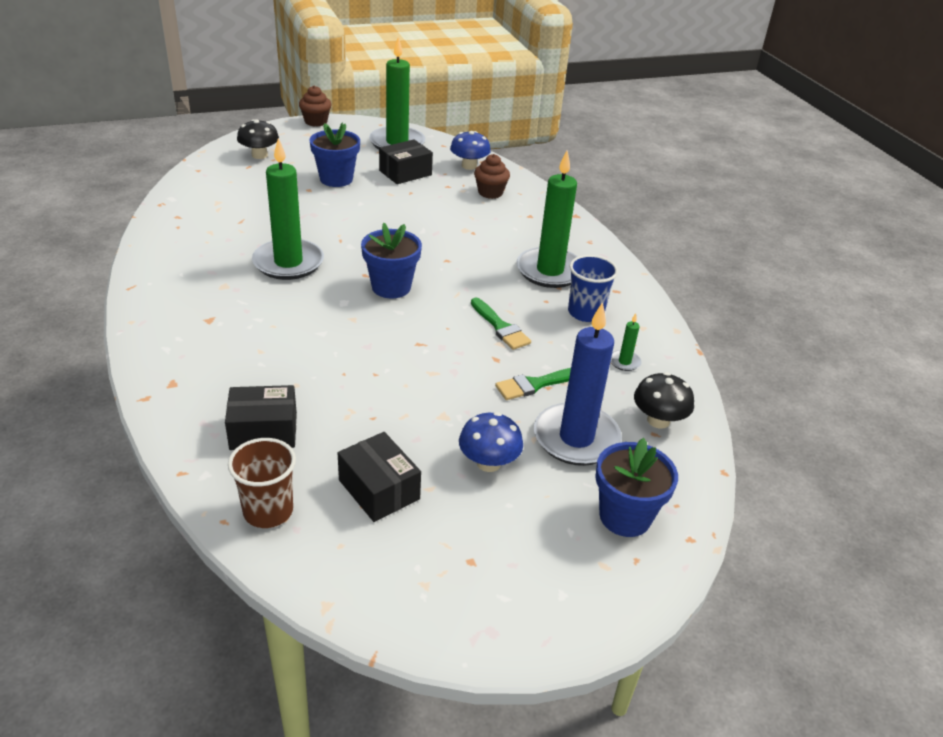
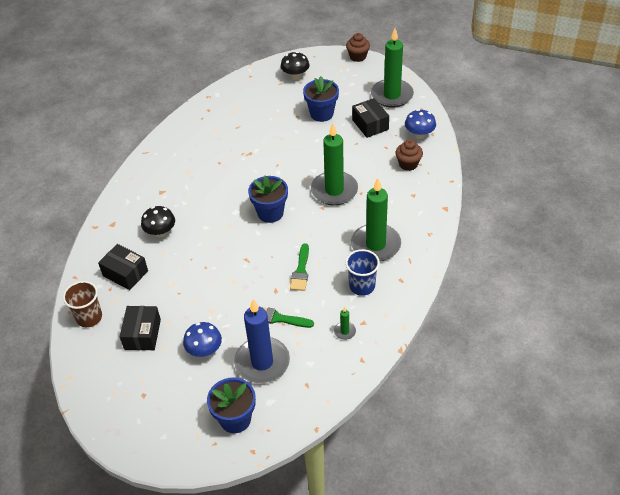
camera: 45 degrees right, 10 degrees up
(288, 263) = (233, 170): green candle -> green candle (334, 190)
(405, 173) = (370, 125): black box -> black box turned 60 degrees clockwise
(658, 420) = (318, 378): black mushroom -> black mushroom (160, 232)

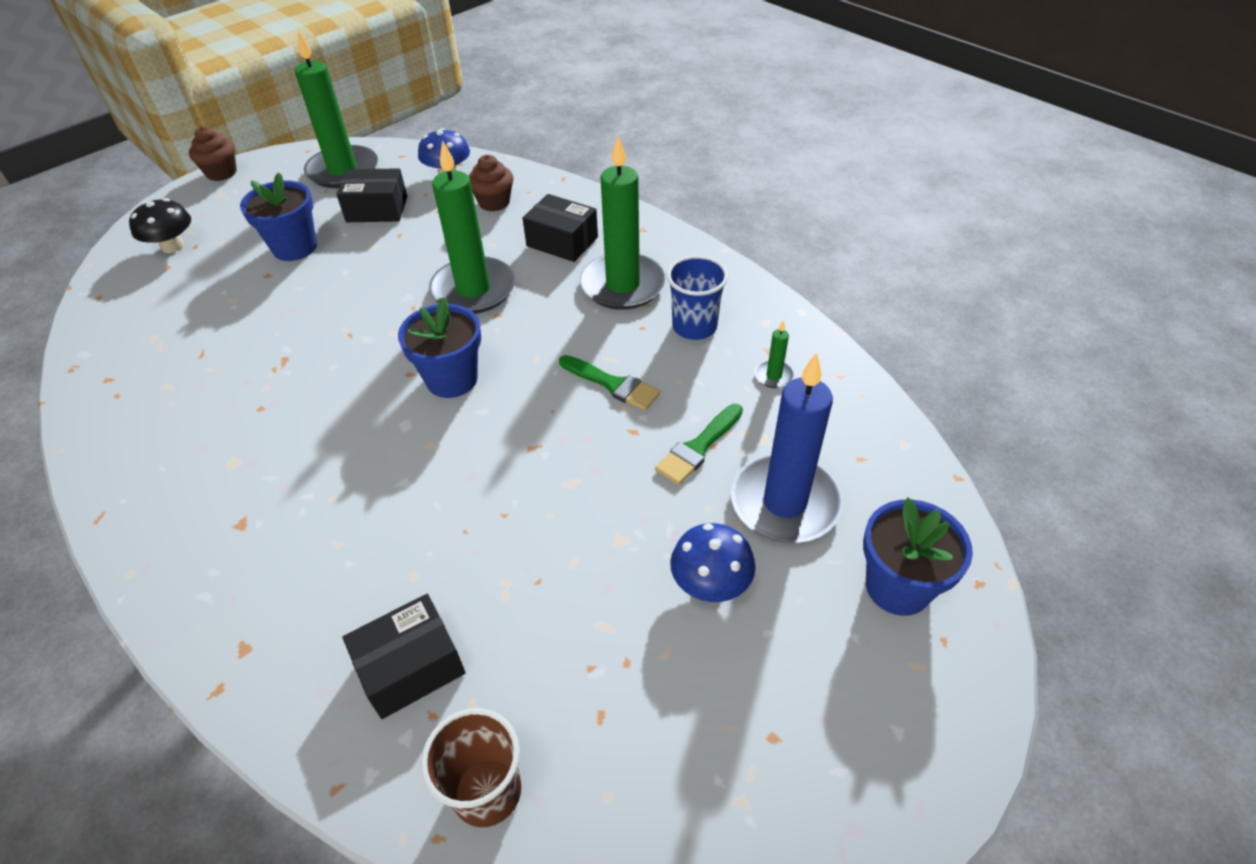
camera: 65 degrees left, 0 degrees up
(142, 334) = (606, 686): black box -> black box (562, 241)
(160, 232) = (350, 561): black mushroom -> none

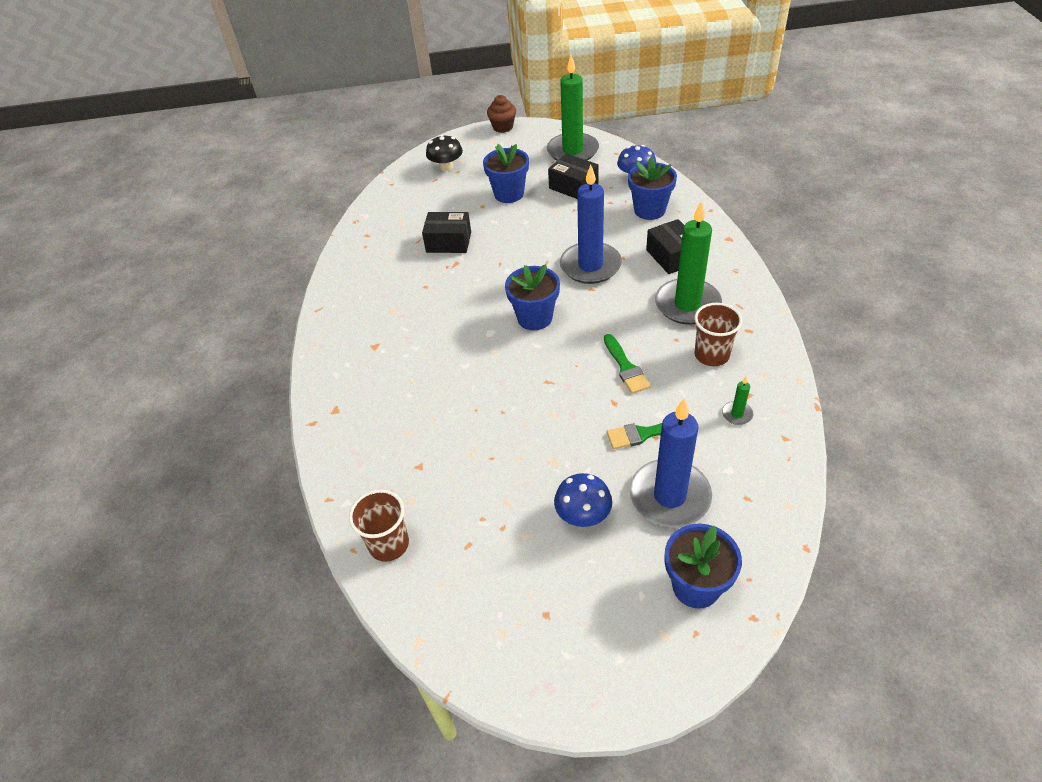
camera: 40 degrees right, 0 degrees up
(411, 667) = (399, 464): black box -> black box (448, 242)
(473, 289) = (590, 266): green candle -> blue candle
(494, 202) = (649, 210): brown cupcake -> blue flower pot
(694, 326) = (711, 355): blue cup -> brown cup

